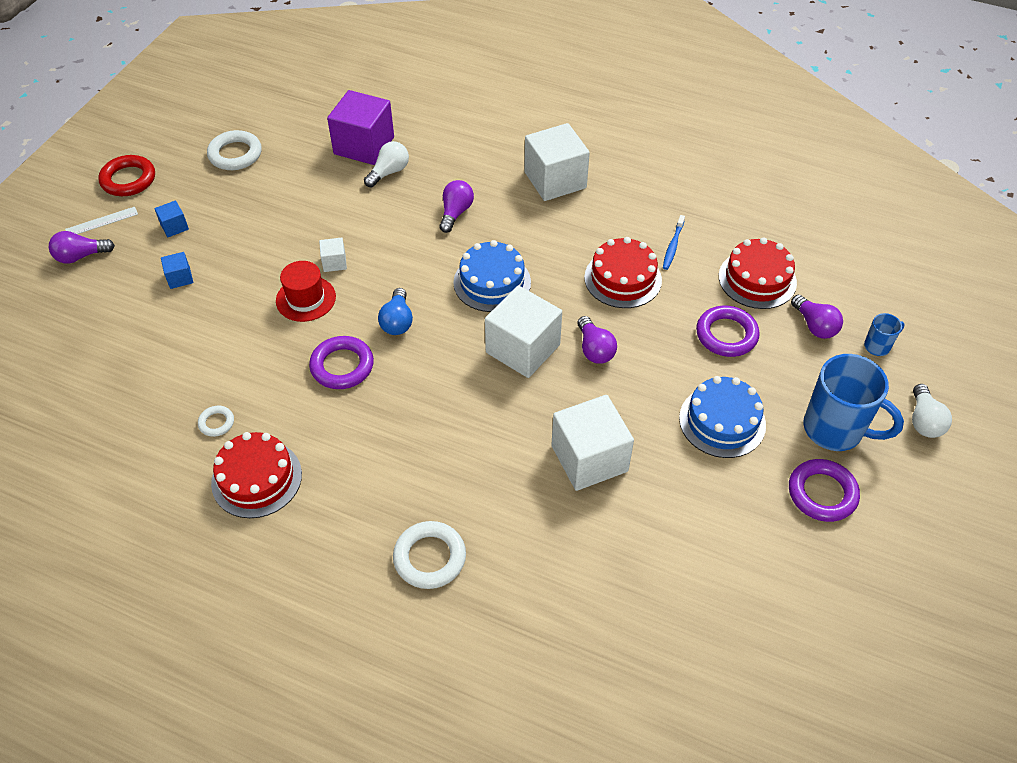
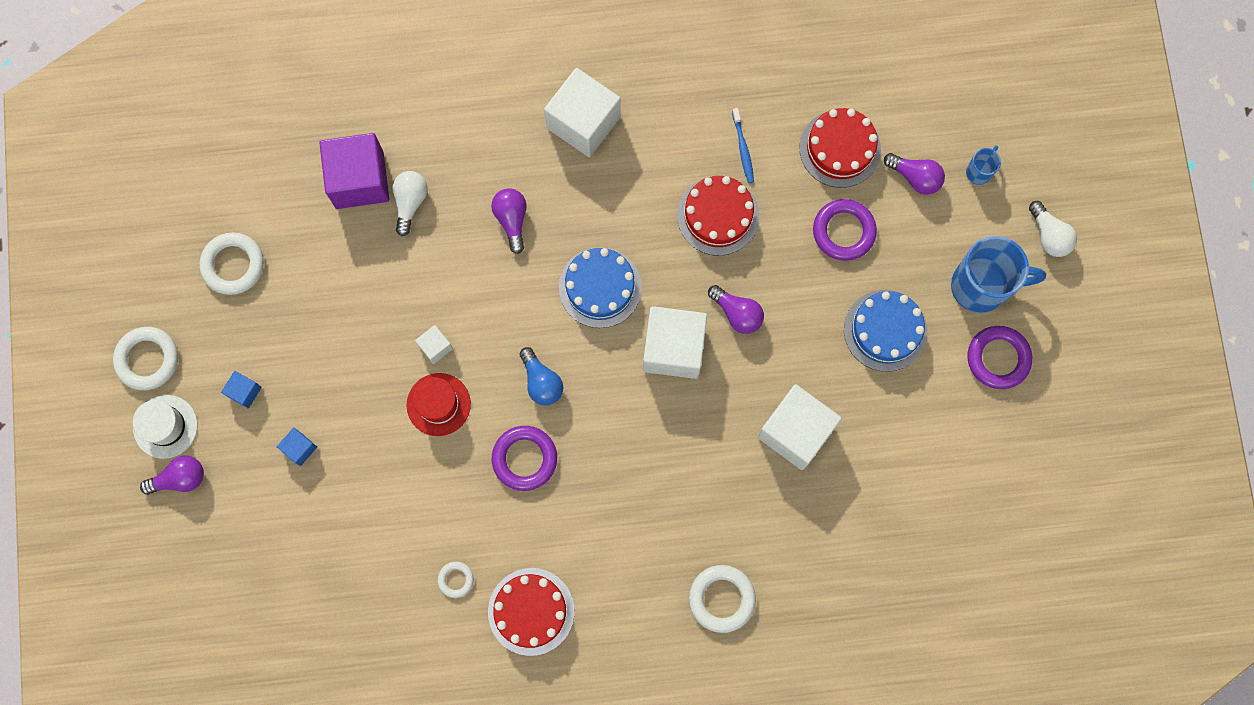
camera: 30 degrees left, 25 degrees up
(81, 256) = (180, 478): purple light bulb -> purple light bulb turned 150 degrees counterclockwise
(102, 222) = (165, 426): white ruler -> white hat
(128, 179) = (147, 359): red ring -> white ring

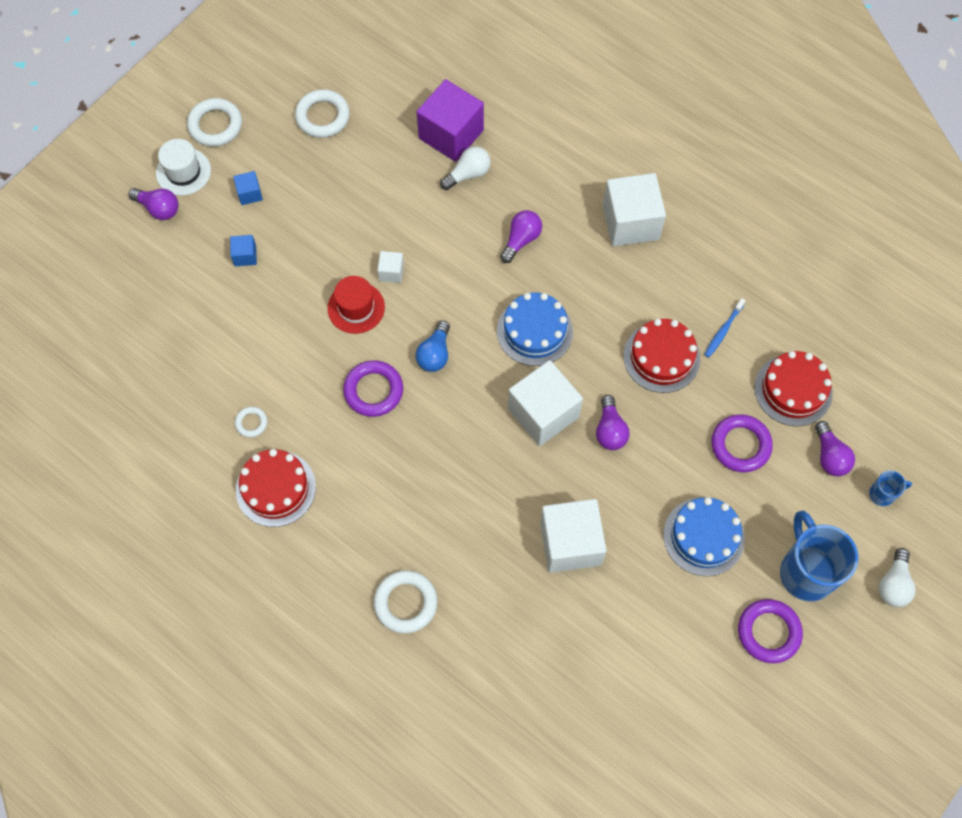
camera: 45 degrees right, 10 degrees down
(981, 286) = (806, 572): blue mug -> blue mug turned 150 degrees counterclockwise

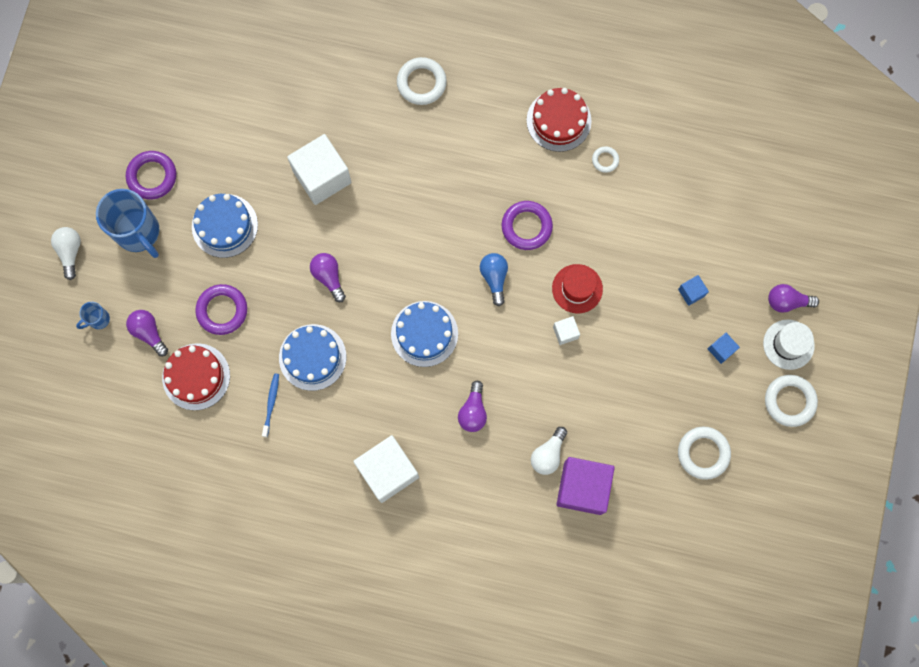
camera: 155 degrees right, 10 degrees up
(543, 413) = (387, 268): white cube -> none
(661, 357) = (312, 357): red cake -> blue cake

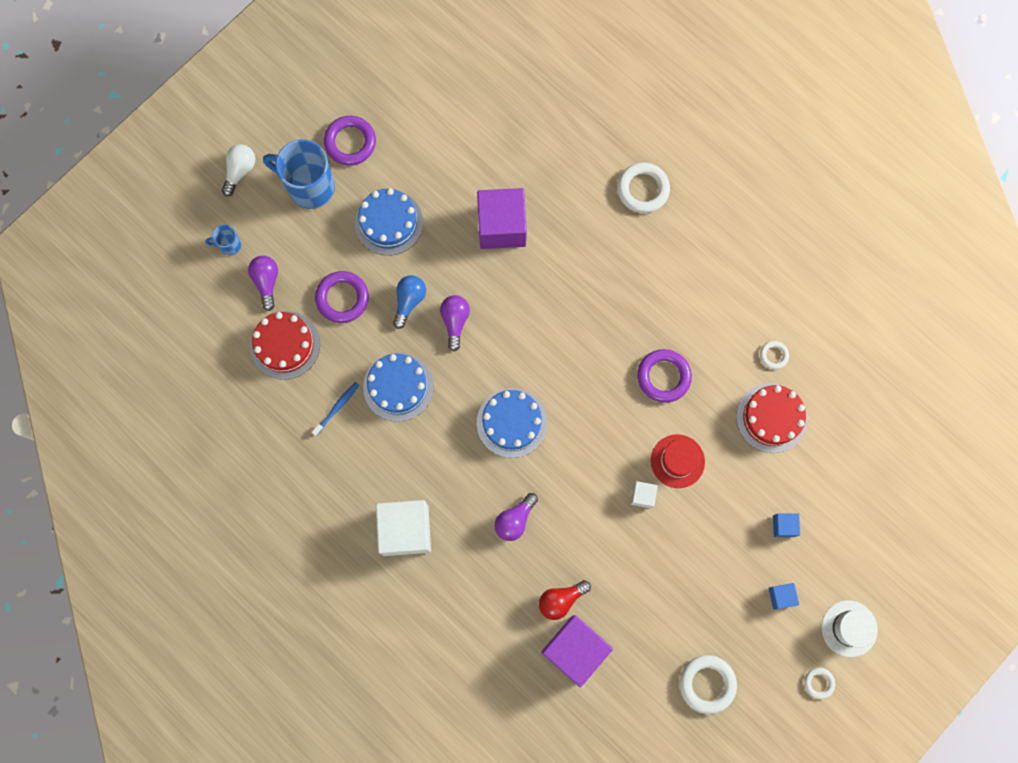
camera: 30 degrees right, 0 degrees up
(139, 233) = (309, 187): blue mug -> blue mug turned 120 degrees clockwise
(322, 177) = (502, 226): white cube -> purple cube
(494, 278) = (606, 407): blue light bulb -> blue light bulb (409, 301)
(548, 454) = (561, 600): white light bulb -> red light bulb
(558, 120) = (751, 294): red cake -> red cake (771, 418)
(787, 301) = (871, 587): purple light bulb -> none
(789, 401) = (819, 683): white ring -> white ring, size x0.54

